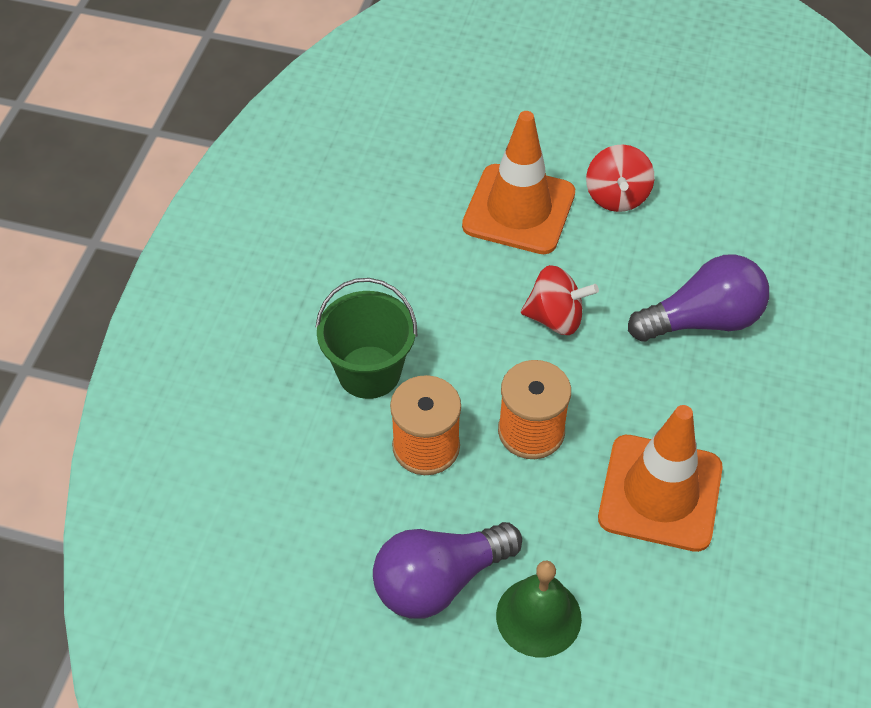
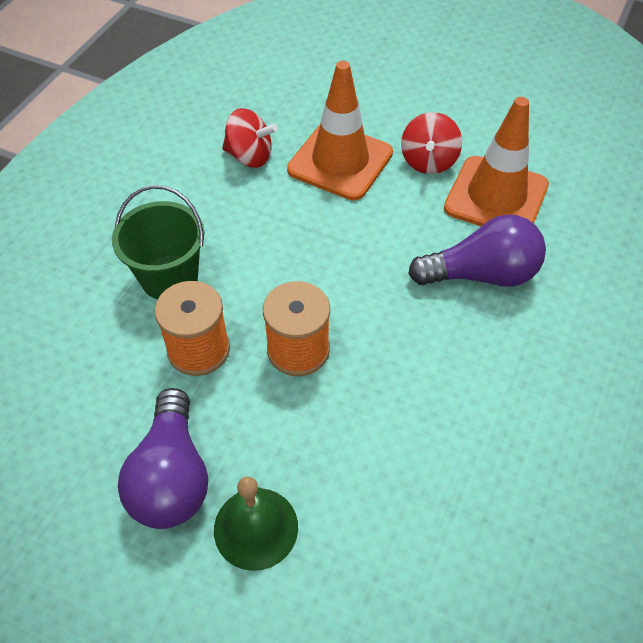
camera: 10 degrees right, 0 degrees up
(439, 581) = (171, 476): purple light bulb -> purple light bulb turned 75 degrees counterclockwise
(555, 318) = (348, 254): red spinning top -> red spinning top (250, 156)
(660, 493) = (404, 426): orange traffic cone -> orange traffic cone (496, 197)

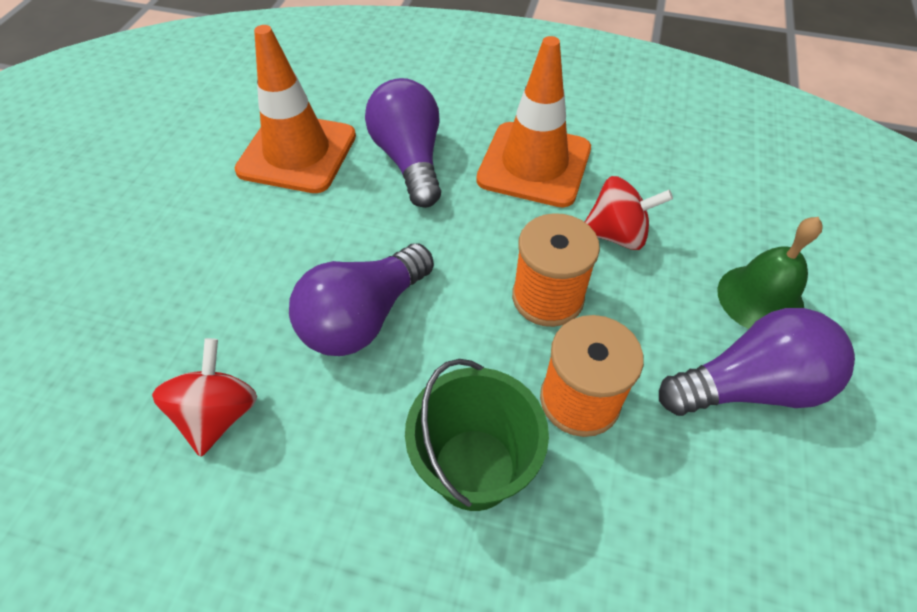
camera: 100 degrees left, 0 degrees up
(306, 230) = (363, 318): none -> purple light bulb
(340, 161) = (234, 299): orange traffic cone -> orange traffic cone (534, 164)
(428, 161) = (238, 211): red spinning top -> red spinning top (617, 235)

